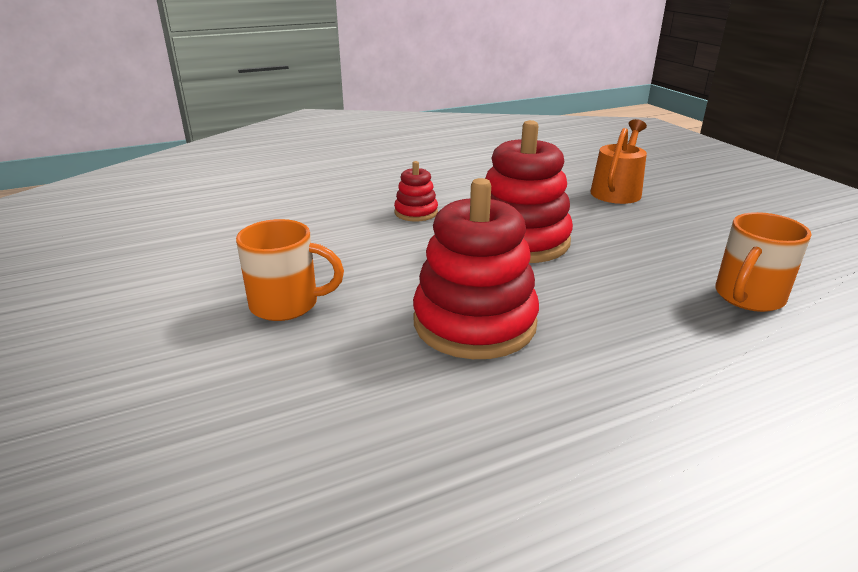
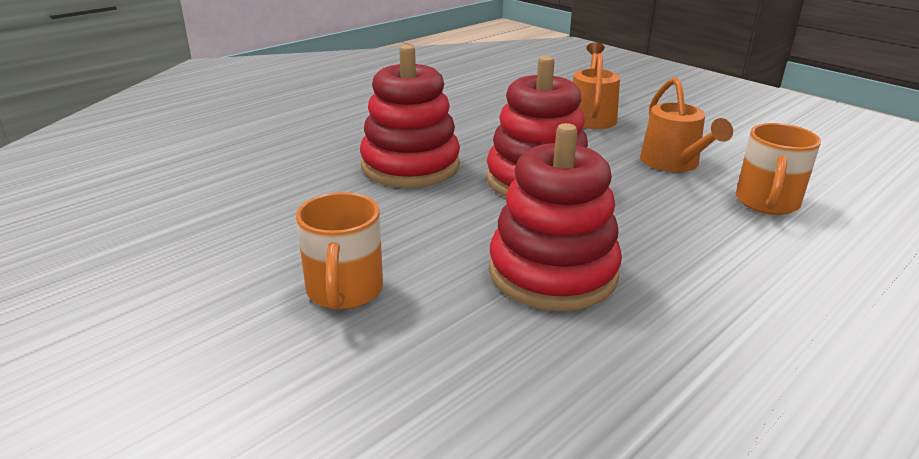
camera: 20 degrees left, 0 degrees up
(287, 304) = (344, 291): orange mug -> orange mug turned 105 degrees clockwise
(416, 212) = (410, 166): red stacking toy -> red stacking toy, size x2.05
(671, 244) = (673, 163): none -> orange watering can

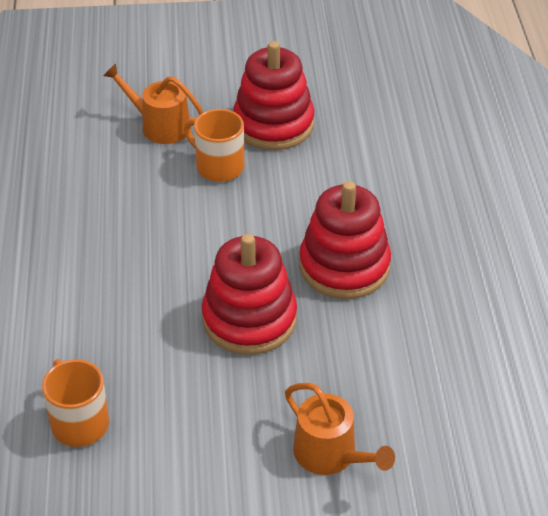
camera: 130 degrees right, 15 degrees up
(552, 273) = (142, 249): red stacking toy -> red stacking toy (273, 124)
(673, 163) = (186, 426): orange watering can -> orange watering can (160, 126)

